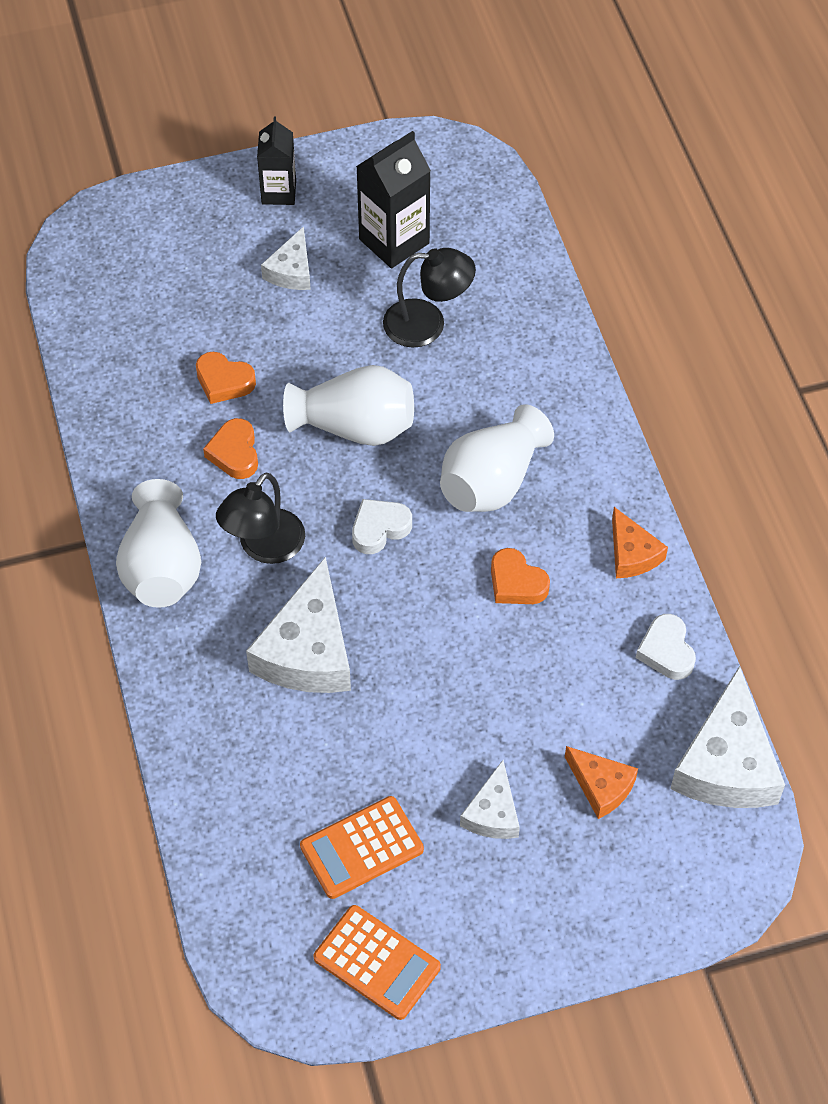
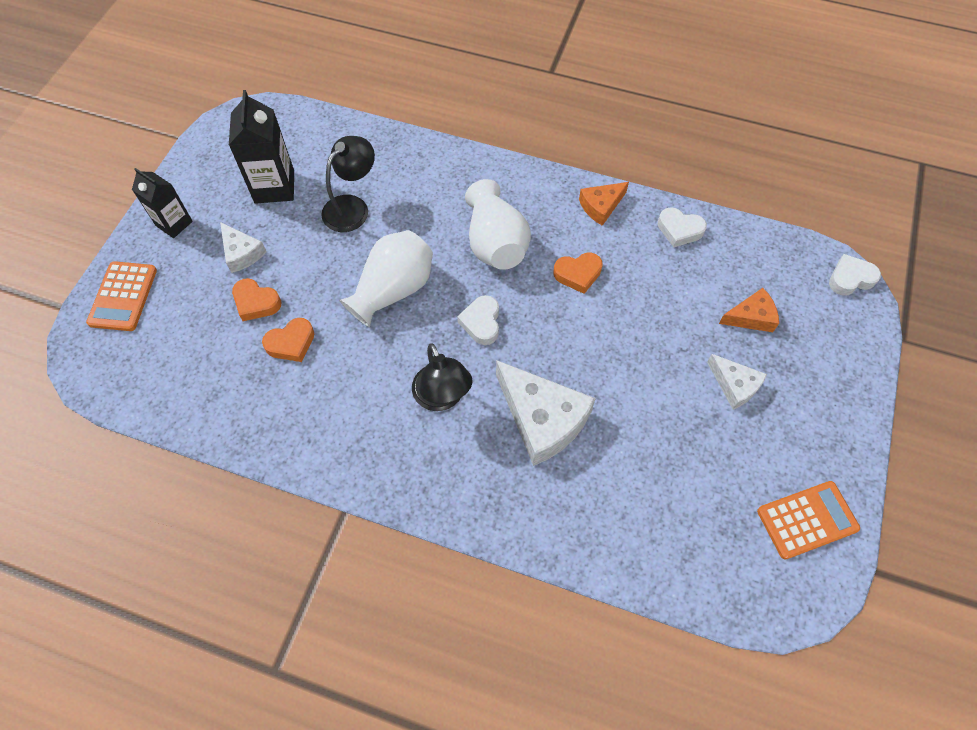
camera: 55 degrees left, 5 degrees up
(162, 567) = (407, 471): white vase -> none
(234, 453) = (353, 371): orange heart -> orange heart (256, 302)
(362, 848) = (715, 477): orange calculator -> orange calculator (123, 296)
(632, 553) = (601, 206): orange cheese -> orange cheese turned 135 degrees clockwise
(727, 763) = (774, 247): white cheese -> none
(749, 869) = (850, 278): none -> white heart

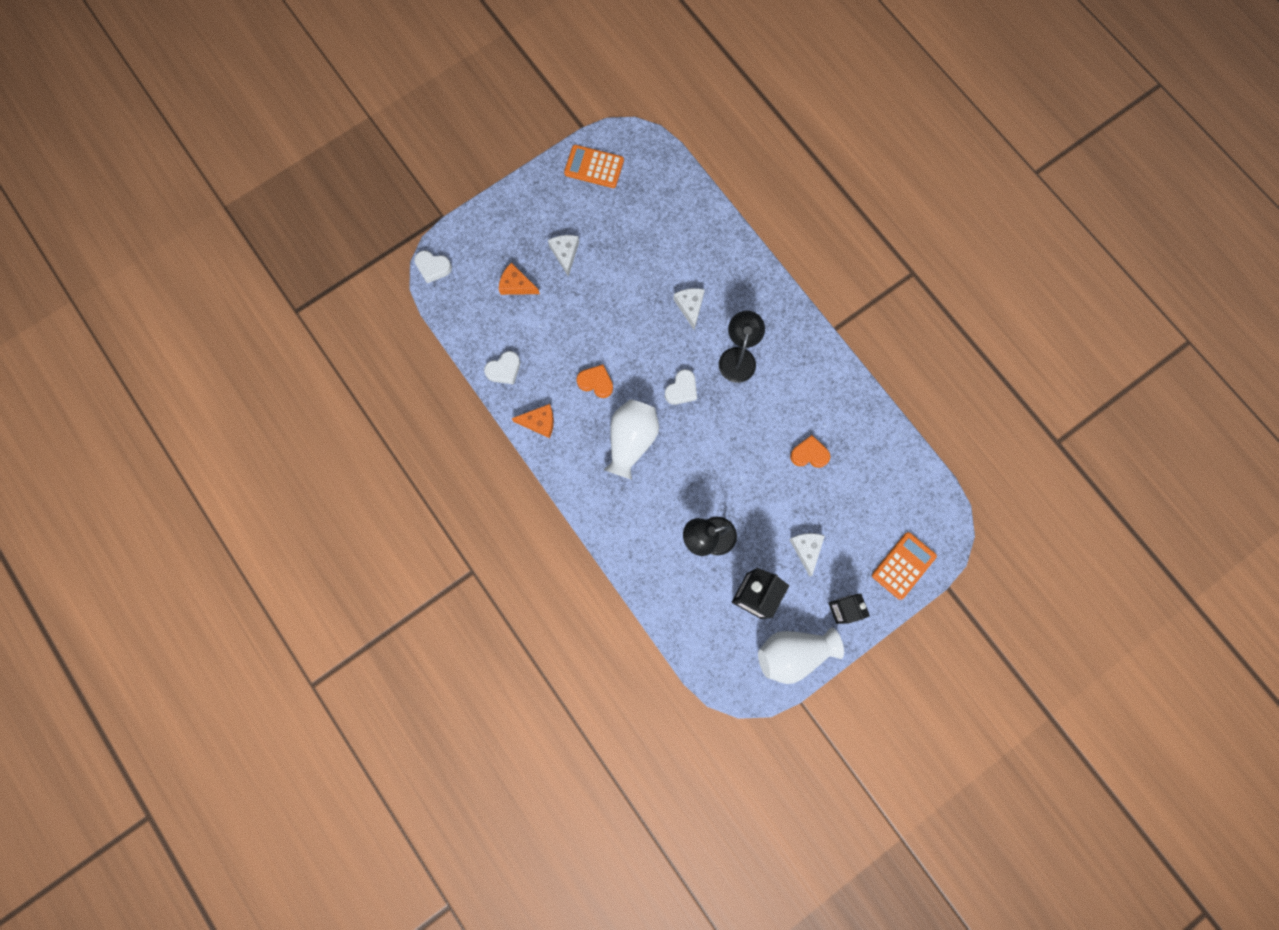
camera: 145 degrees left, 15 degrees up
(256, 302) = (816, 500): orange heart -> none
(393, 290) = (721, 450): white vase -> white vase (793, 653)
(542, 419) = (690, 306): white cheese -> white cheese, size x0.55
(679, 230) = (504, 370): white heart -> white heart turned 90 degrees clockwise

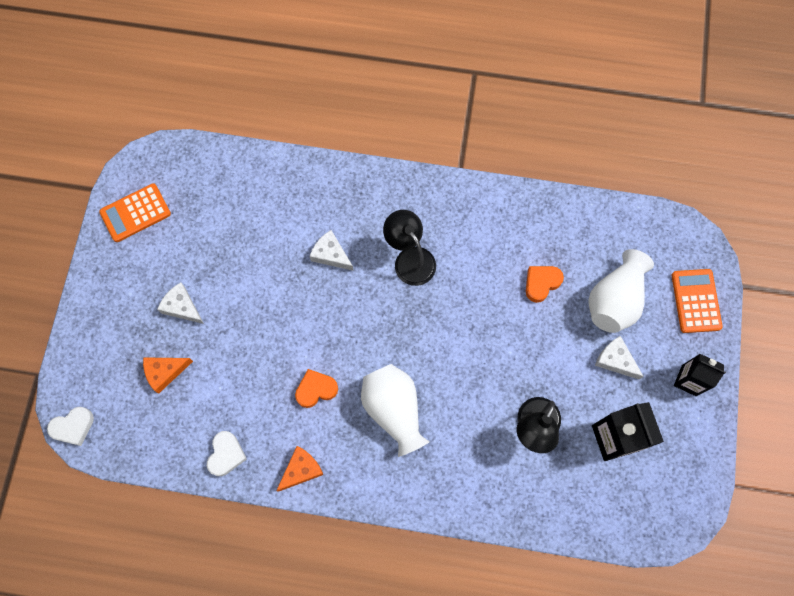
camera: 45 degrees left, 5 degrees down
(681, 389) = (391, 328): white heart -> none
(793, 653) = (689, 453): white vase -> white vase (614, 300)

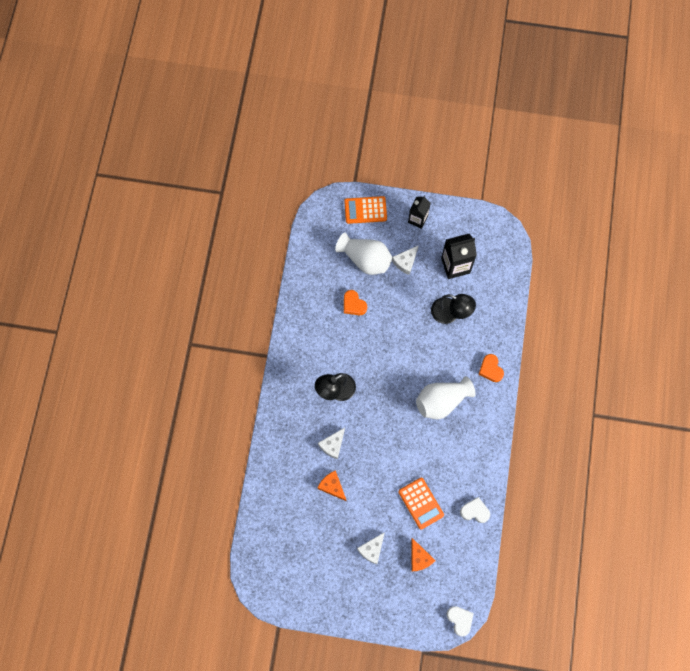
camera: 90 degrees left, 0 degrees up
(135, 213) = (299, 590): orange calculator -> orange calculator (421, 503)
(301, 470) = (483, 461): orange cheese -> orange cheese (332, 486)
(316, 389) = (429, 453): orange heart -> orange heart (490, 369)

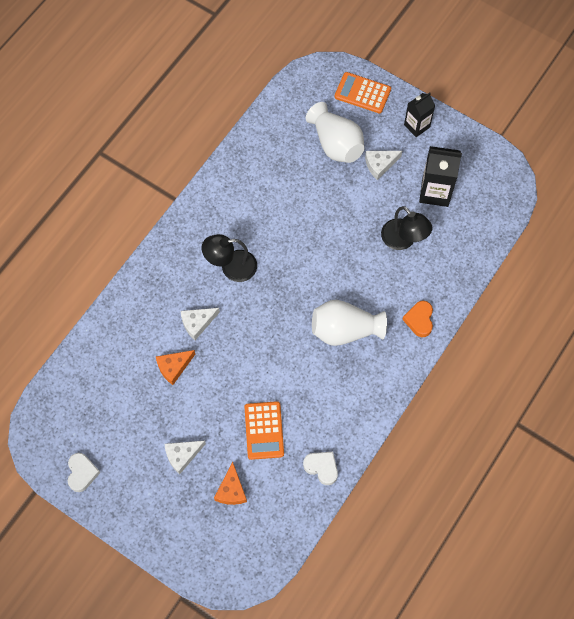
camera: 25 degrees right, 5 degrees down
(332, 486) = (174, 367): orange cheese -> orange cheese turned 105 degrees counterclockwise
(353, 304) = (298, 185): orange heart -> none
(460, 620) = (242, 581): white heart -> white heart (82, 473)

